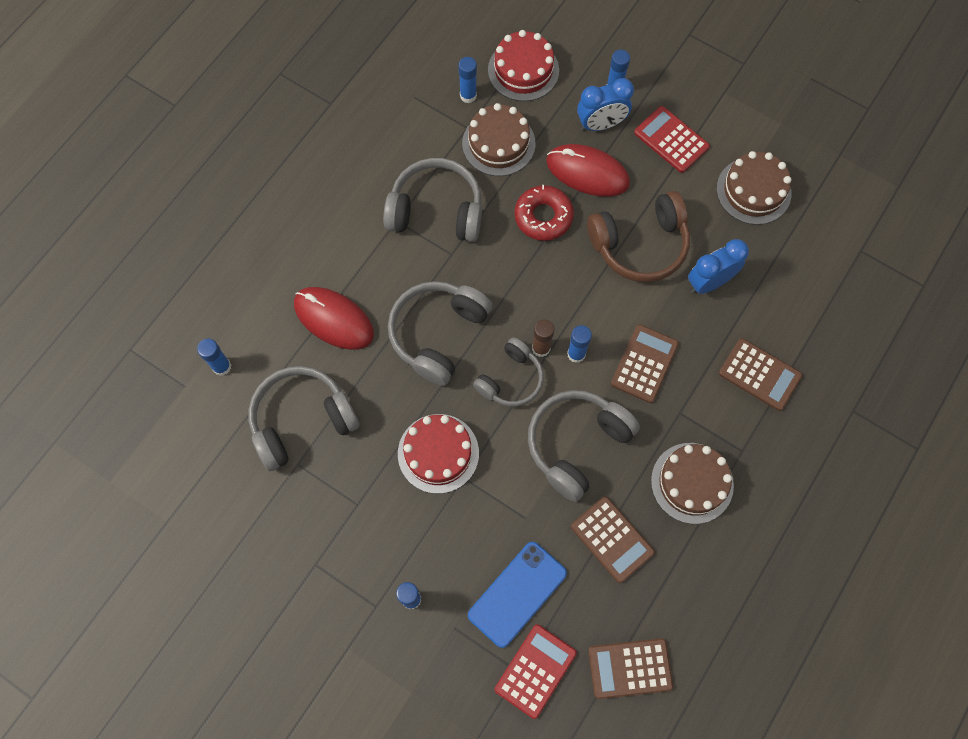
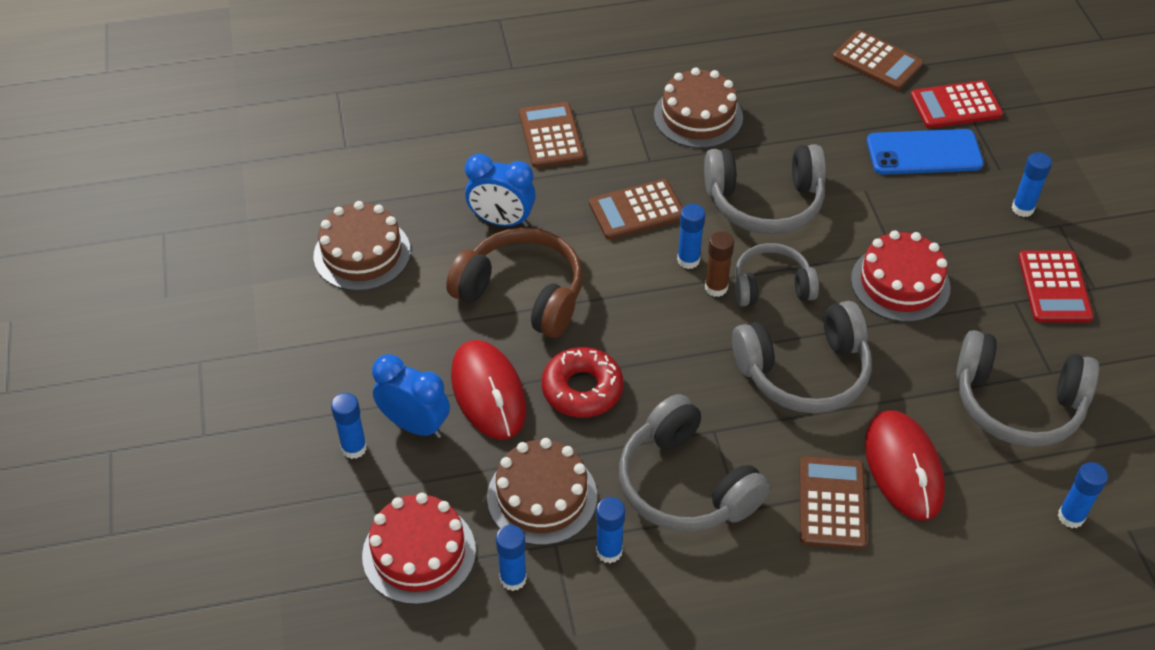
camera: 135 degrees left, 20 degrees down
(438, 145) = (609, 551): none -> blue glue stick
(612, 539) = (806, 130): brown calculator -> brown calculator (831, 503)
(671, 140) = (370, 353): red calculator -> red calculator (1054, 287)

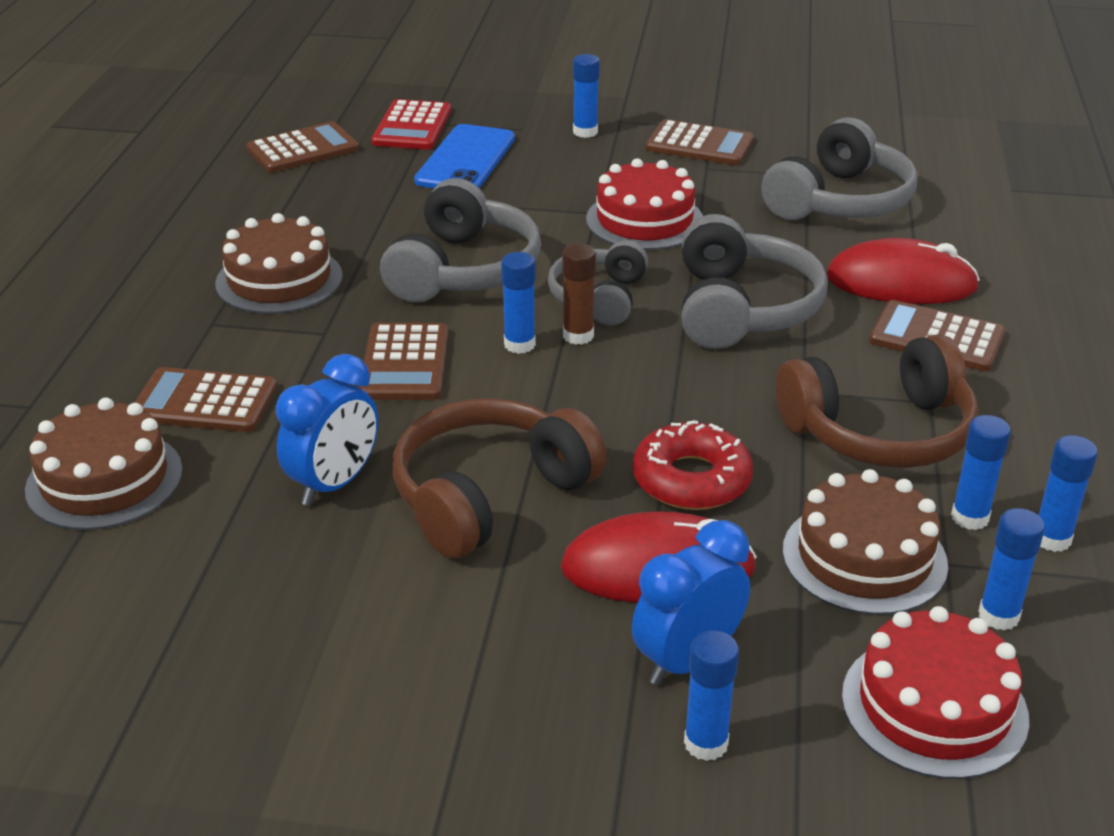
camera: 70 degrees left, 15 degrees down
(362, 253) = (291, 650): brown cake -> brown cake (104, 480)
(685, 484) = (880, 432): grey headphones -> brown headphones
(1054, 287) = (699, 144): red calculator -> brown calculator
(1071, 517) = (989, 212): blue glue stick -> blue glue stick (1051, 539)

